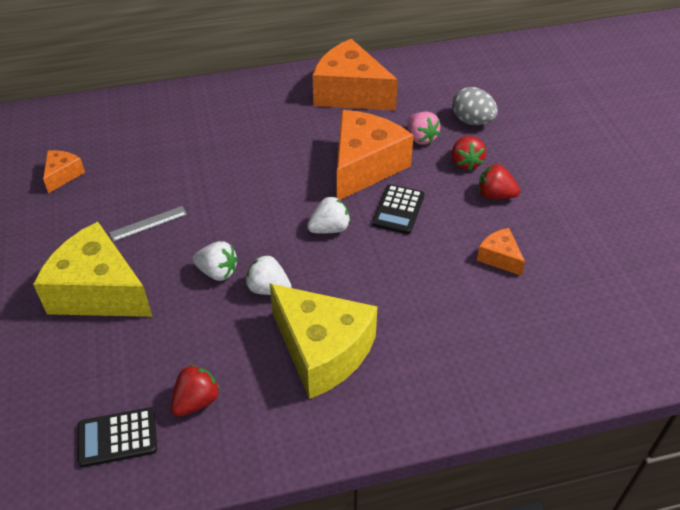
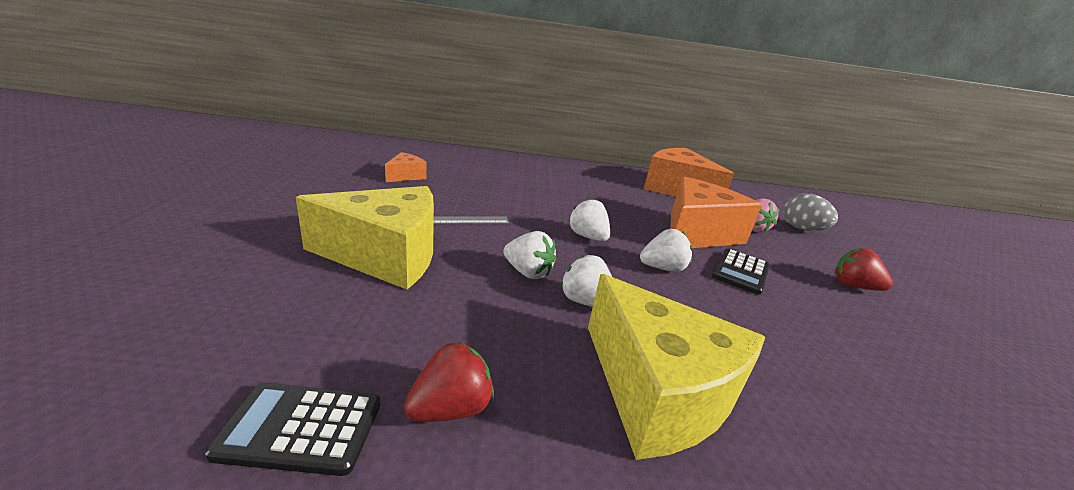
camera: 10 degrees right, 20 degrees down
(98, 291) = (386, 255): yellow cheese -> yellow cheese turned 135 degrees clockwise
(262, 208) = (588, 237): none -> white strawberry
(465, 162) = (806, 254): red strawberry -> none
(499, 257) = (890, 346): orange cheese -> none

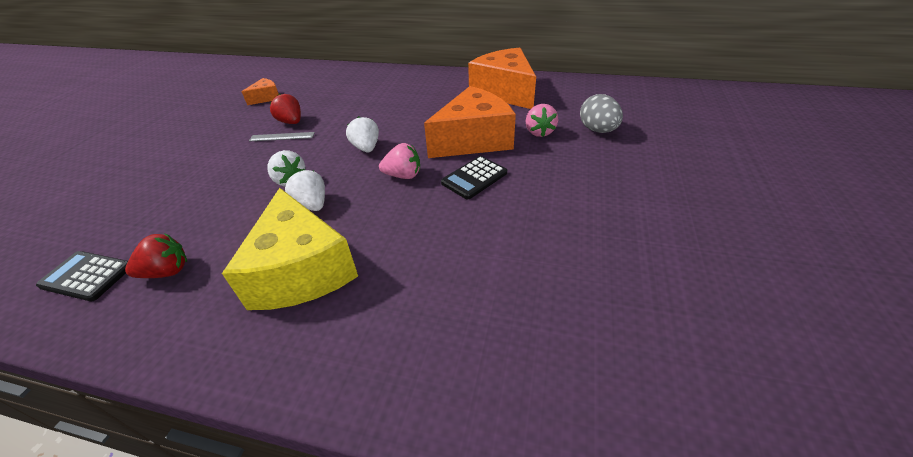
camera: 20 degrees right, 15 degrees up
(386, 255) = (204, 169): yellow cheese -> none
(662, 268) = (403, 175): white strawberry -> pink strawberry
(853, 286) = (578, 191): red strawberry -> red strawberry (291, 122)

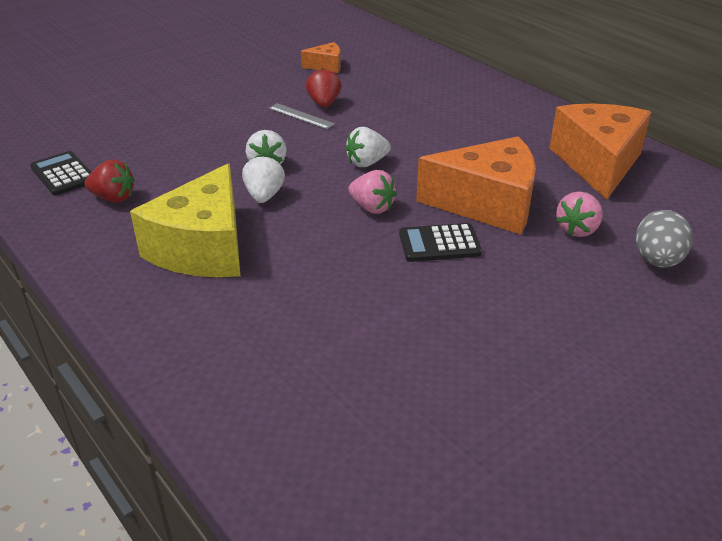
camera: 35 degrees right, 5 degrees down
(366, 148) = (367, 163): white strawberry -> white strawberry turned 135 degrees counterclockwise

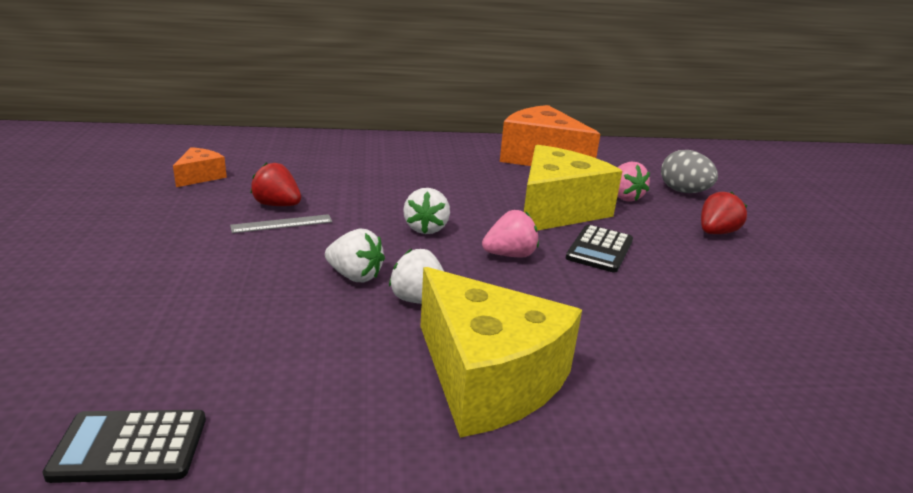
camera: 60 degrees left, 10 degrees down
(113, 198) = (277, 414): red strawberry -> red strawberry (716, 232)
(488, 204) = (556, 210): orange cheese -> yellow cheese

